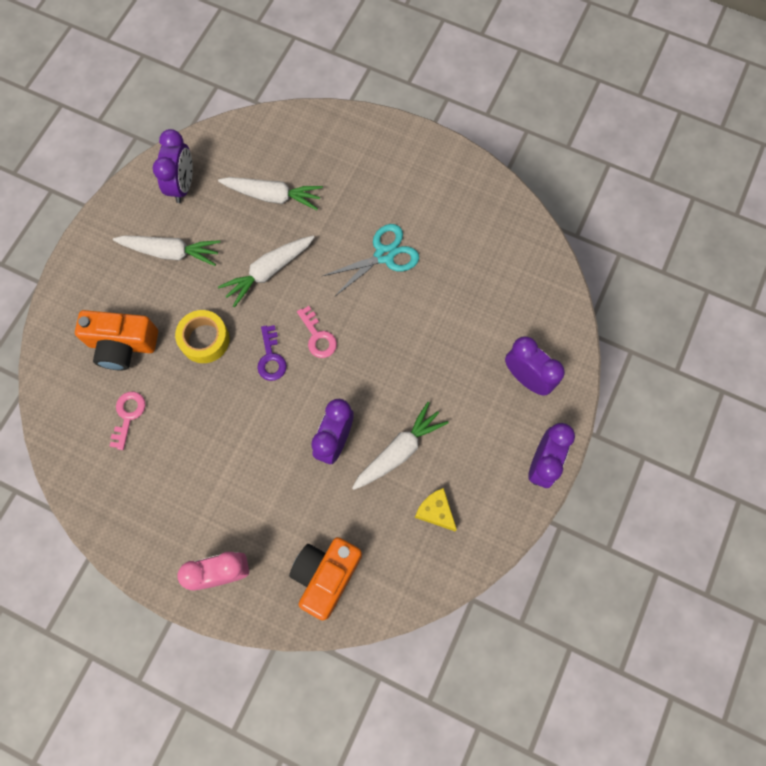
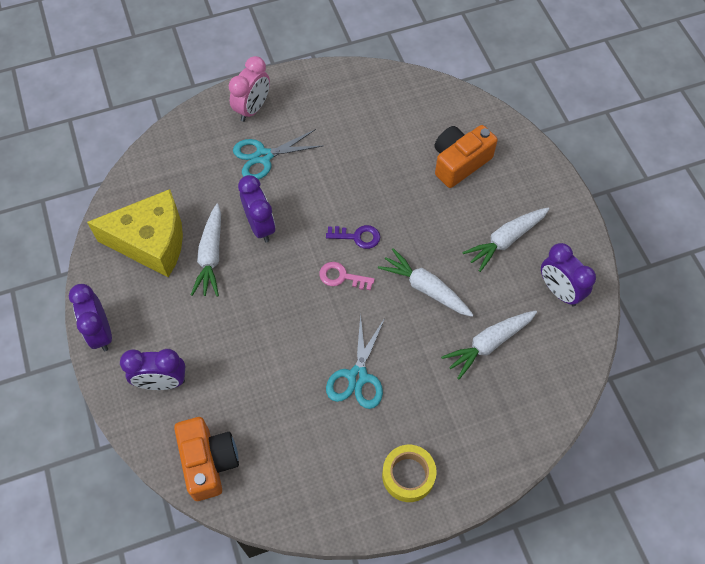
camera: 135 degrees right, 10 degrees down
(128, 415) = (405, 131): pink key -> none
(204, 339) = (413, 209): yellow tape -> yellow tape (408, 475)
(266, 508) = (263, 156): none -> turquoise scissors
(268, 271) = (425, 288): white carrot -> white carrot turned 60 degrees counterclockwise
(271, 358) = (357, 237): purple key -> purple key turned 150 degrees clockwise
(326, 575) = (189, 154): orange camera -> orange camera (208, 462)
(435, 511) = (151, 242): yellow cheese -> yellow cheese, size x2.30

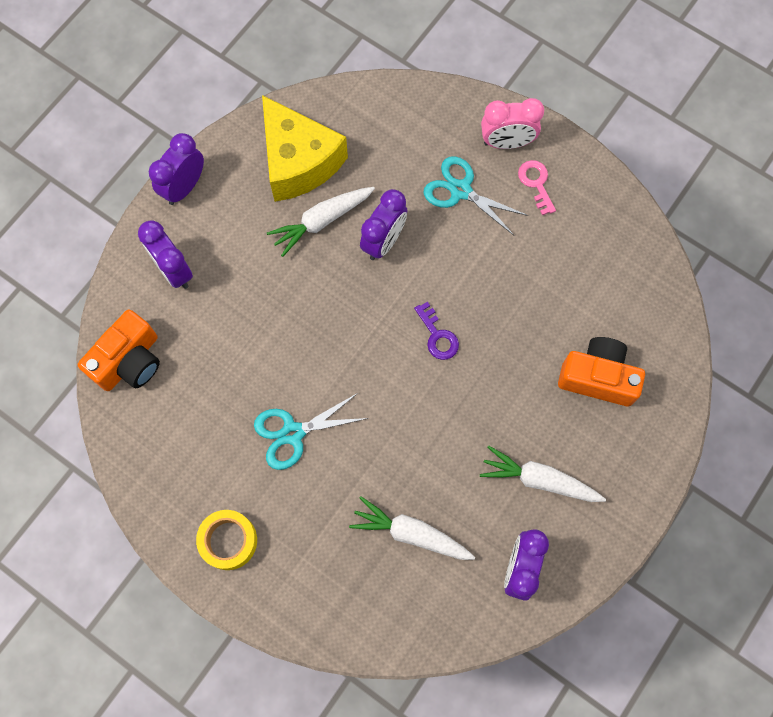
camera: 55 degrees right, 10 degrees up
(342, 277) = (384, 351): pink key -> pink key (536, 183)
(425, 288) = (428, 436): white carrot -> none

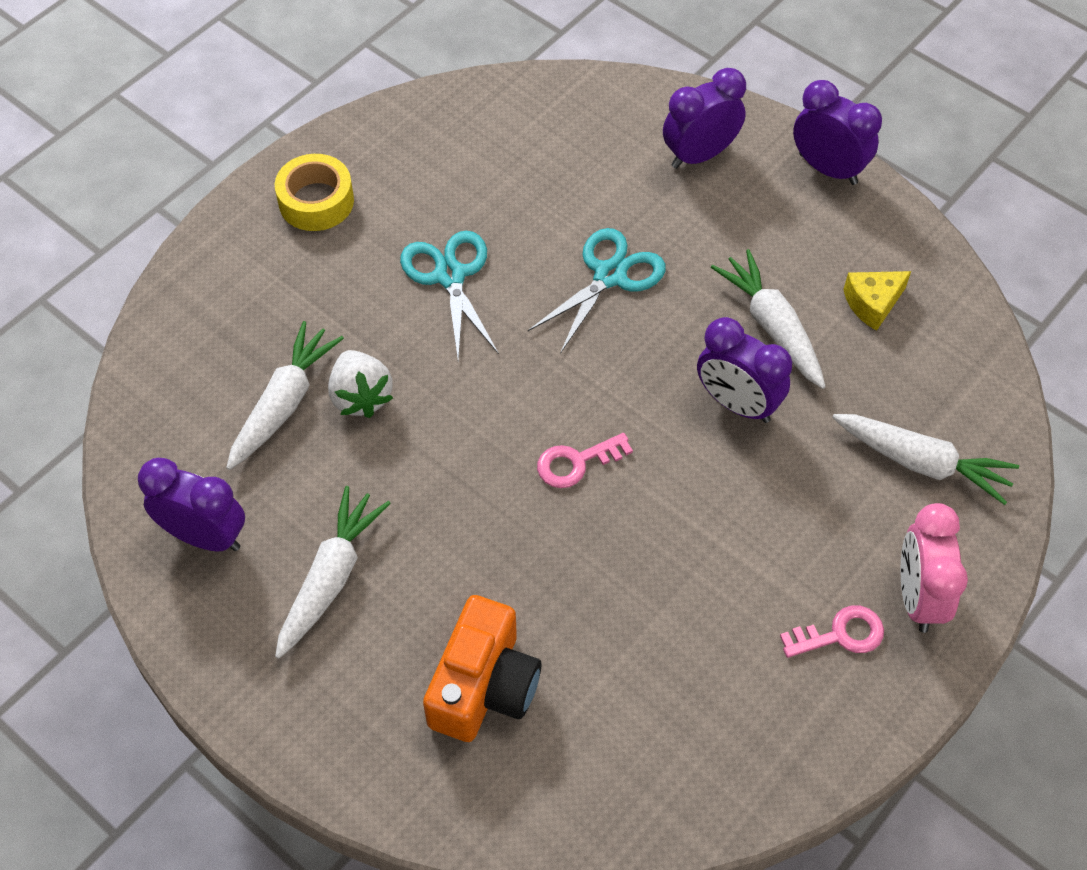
camera: 95 degrees right, 15 degrees down
(129, 361) = (572, 107): orange camera -> none
(299, 161) = (872, 304): yellow cheese -> yellow cheese, size x0.44
(400, 481) = (361, 397): none -> white strawberry
(416, 137) = (921, 463): none -> white carrot
(437, 336) = (576, 462): purple key -> pink key
(460, 190) = (825, 518): turquoise scissors -> turquoise scissors (609, 276)

